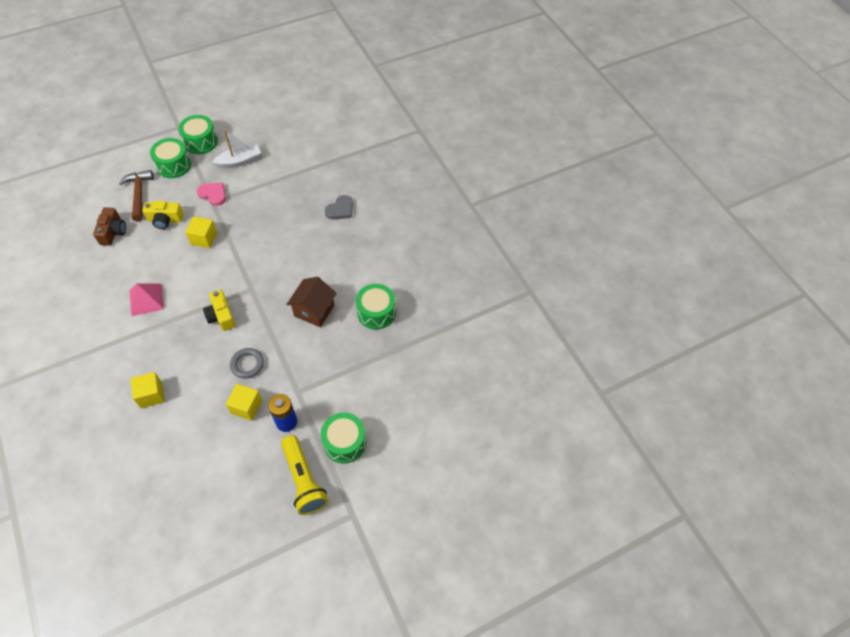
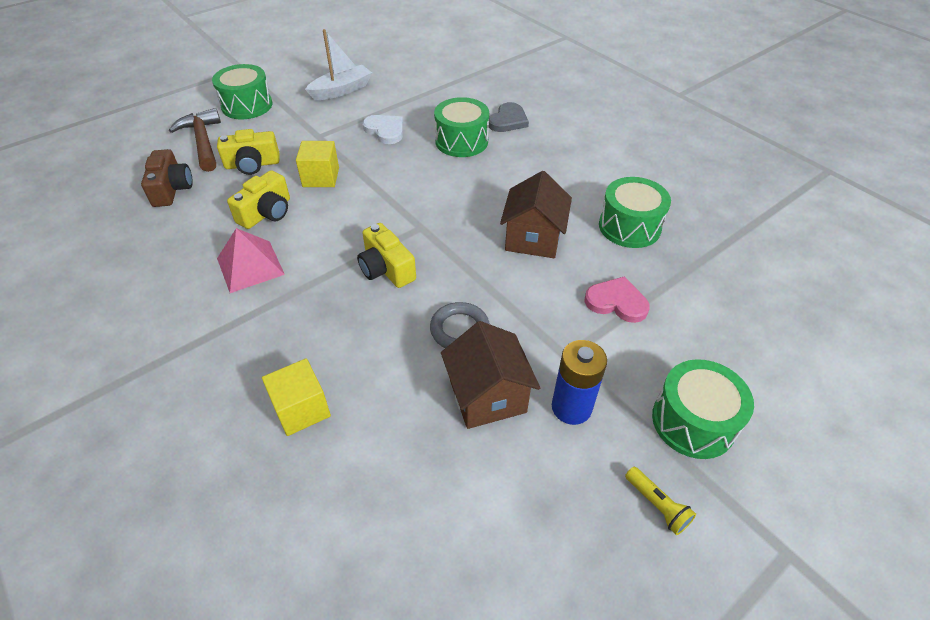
camera: 10 degrees left, 10 degrees down
(164, 261) = (266, 213): none -> yellow camera
(201, 142) = (279, 78): green drum -> green drum (461, 141)
(213, 194) = (316, 128): pink heart -> pink heart (616, 302)
(246, 407) = (487, 396): yellow cube -> brown house
(256, 205) = (385, 131): none -> white heart
(303, 480) = (657, 505): yellow flashlight -> yellow flashlight, size x0.45

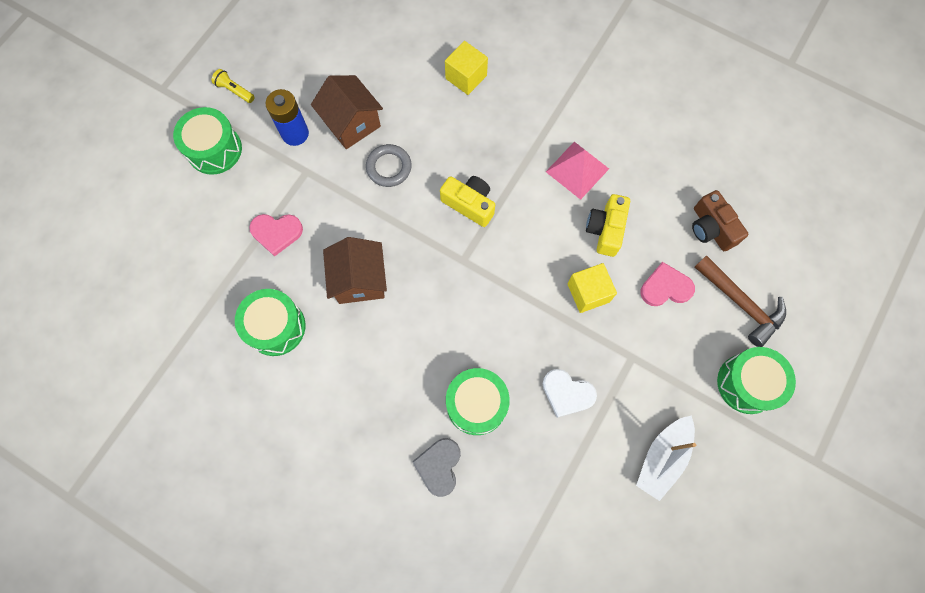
camera: 160 degrees right, 25 degrees up
(252, 164) = (665, 287): yellow camera -> pink heart

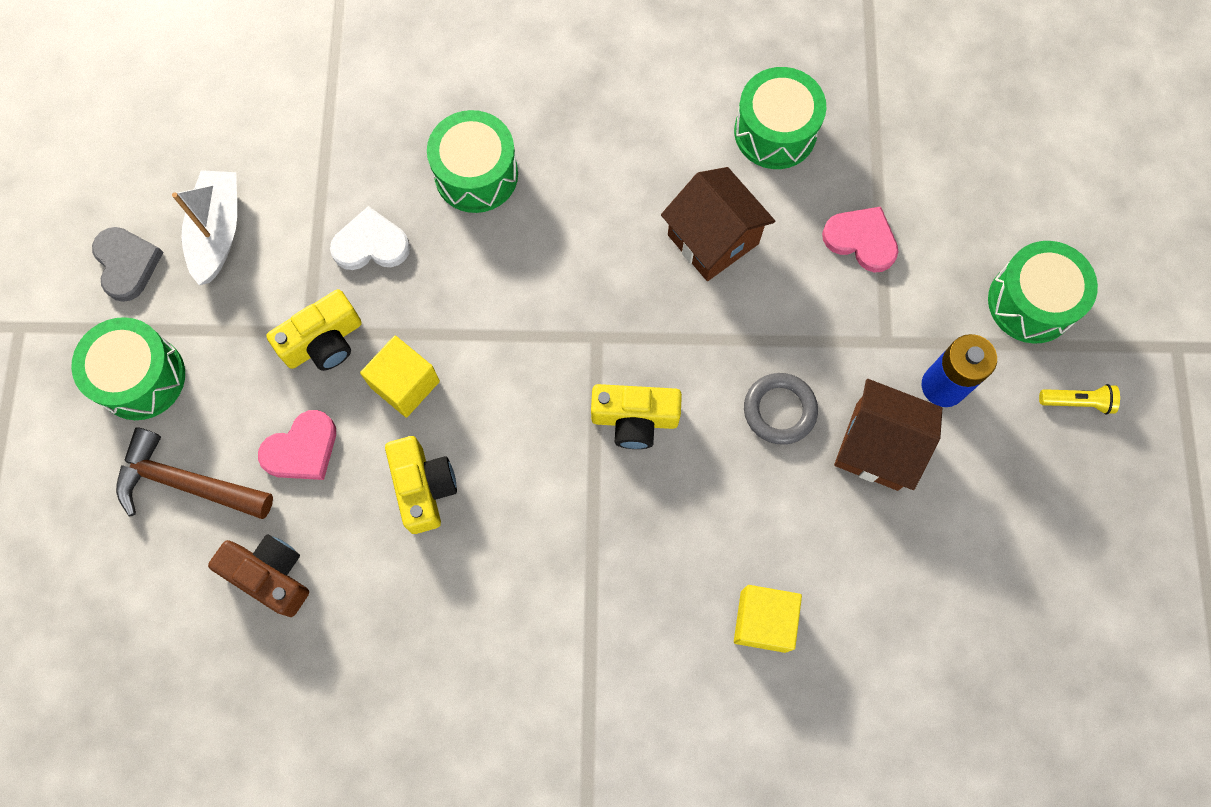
camera: 150 degrees right, 0 degrees up
(276, 233) = (861, 240): pink heart -> pink heart turned 60 degrees clockwise
(439, 466) = (482, 88): grey heart -> grey heart (127, 264)
(577, 170) = (510, 558): pink pyramid -> none
(625, 345) = (324, 342): none -> yellow camera

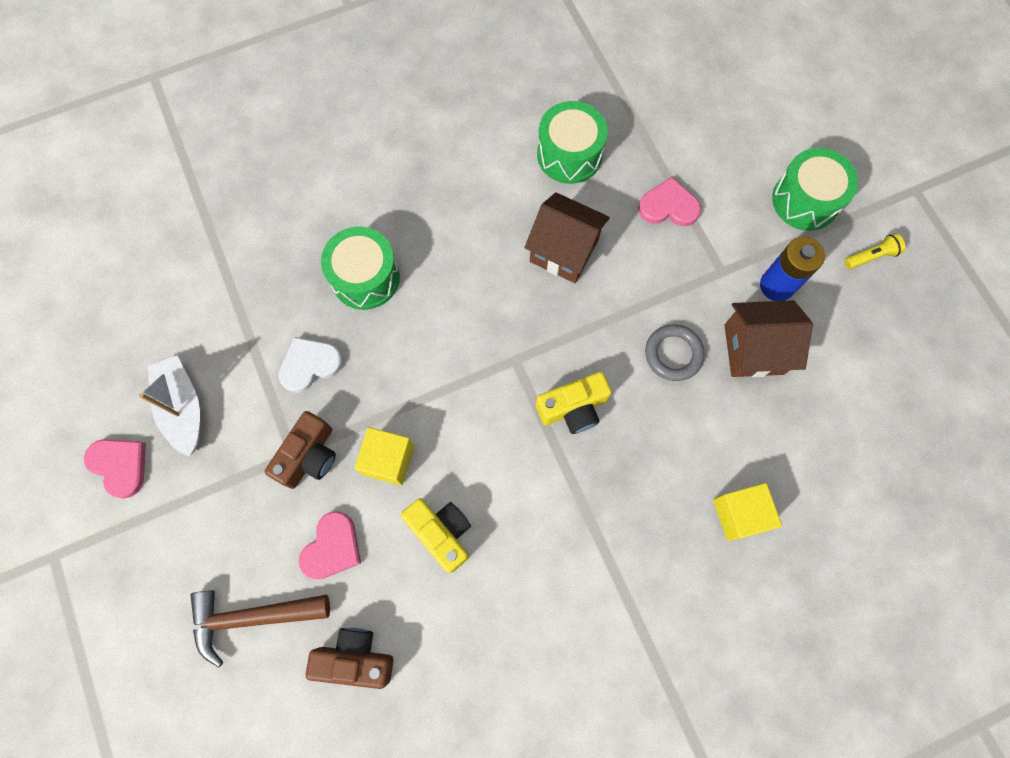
camera: 25 degrees left, 0 degrees up
(127, 264) = (120, 465): grey heart -> pink heart
(141, 377) = (174, 550): green drum -> none
(324, 342) = (309, 456): yellow camera -> brown camera

